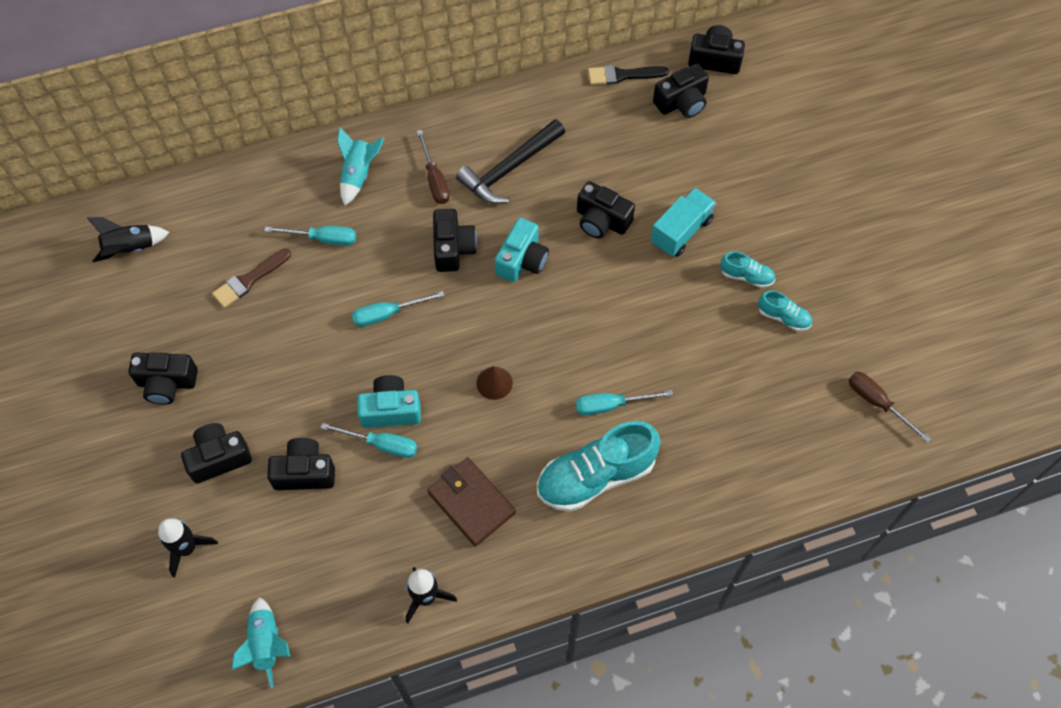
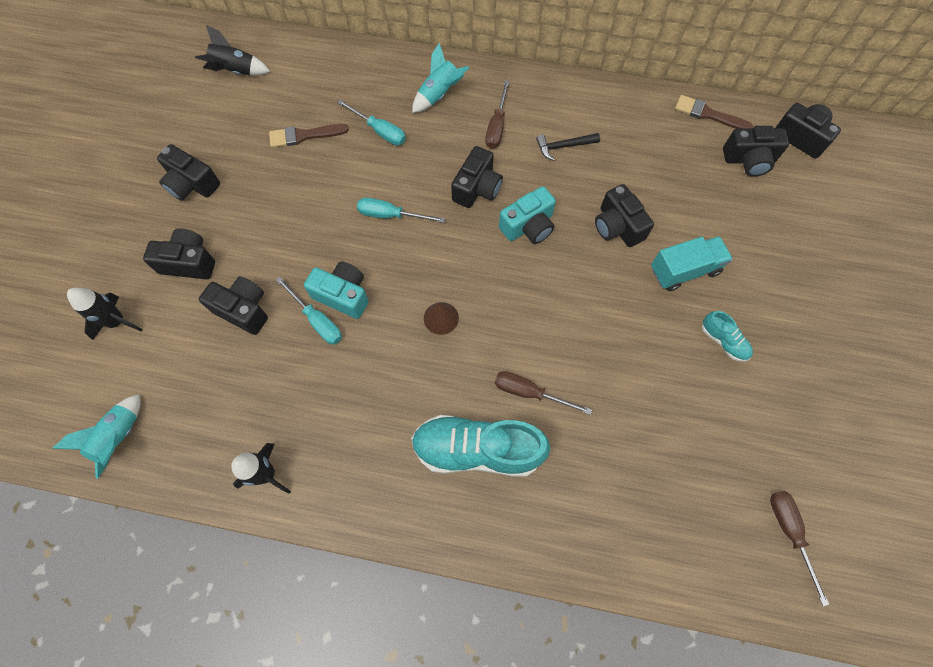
camera: 30 degrees right, 5 degrees up
(471, 503) = (357, 412): brown wallet -> none
(509, 169) = (563, 146): black hammer -> black hammer, size x0.55
(611, 405) = (529, 392): turquoise screwdriver -> brown screwdriver
(623, 75) = (708, 114): black brush -> brown brush
(783, 317) = (738, 397): turquoise shoe -> none

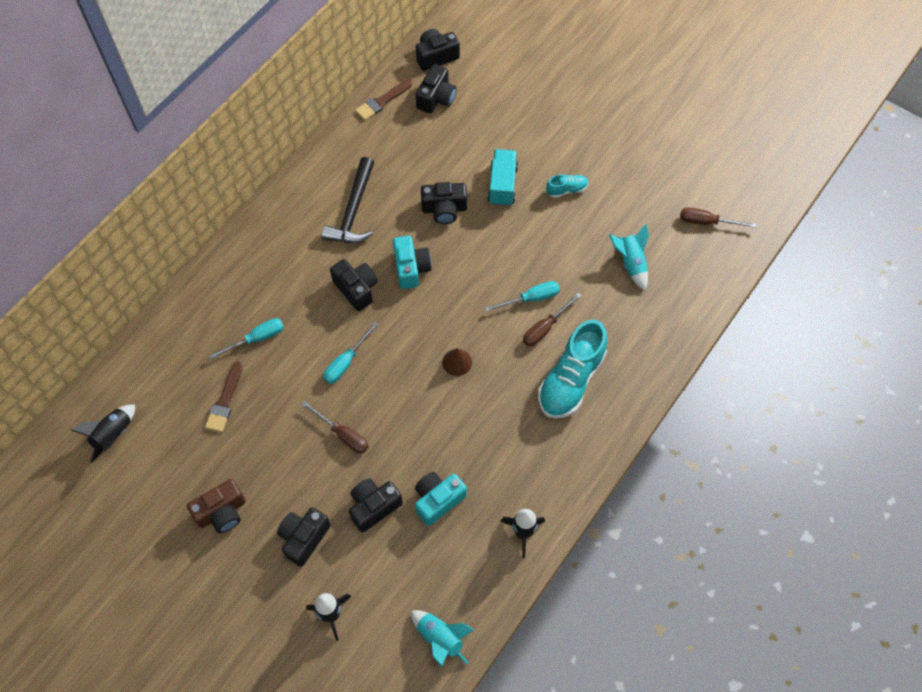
camera: 65 degrees left, 5 degrees down
(192, 184) = (222, 512): black camera -> brown camera
(317, 320) = (412, 453): turquoise screwdriver -> turquoise screwdriver (531, 298)
(343, 295) = (400, 425): turquoise camera -> turquoise camera (438, 500)
(439, 95) = (246, 278): turquoise rocket -> turquoise rocket (630, 263)
(497, 126) = (305, 249): brown screwdriver -> brown screwdriver (343, 435)
(563, 146) = (353, 211): black hammer -> black hammer, size x1.81

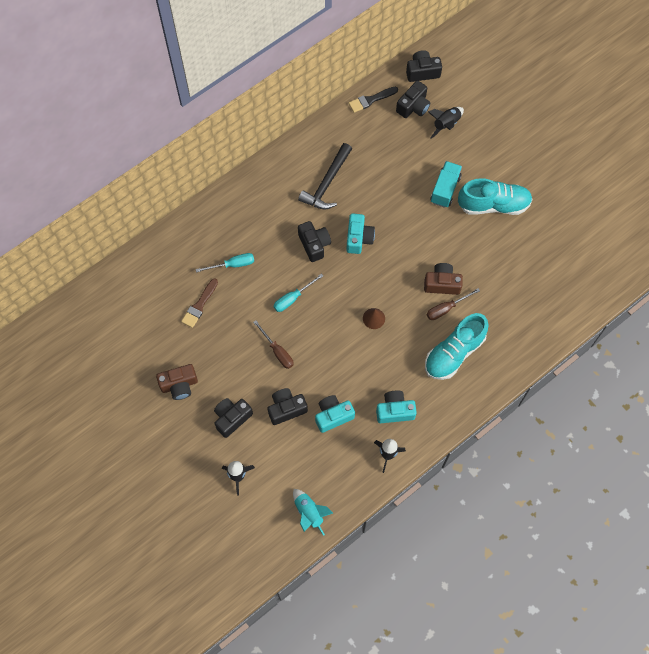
camera: 15 degrees right, 5 degrees up
(113, 435) = (116, 310): black rocket -> black rocket (446, 124)
(382, 101) = (371, 100): brown brush -> black brush
(444, 209) = (395, 198): black camera -> none
(516, 473) = (395, 411): none -> turquoise camera
(531, 298) = (442, 283): turquoise screwdriver -> brown camera
(566, 190) = (493, 205): turquoise shoe -> turquoise shoe, size x2.13
(630, 263) = (525, 274): turquoise rocket -> none
(706, 222) = (594, 256): brown screwdriver -> none

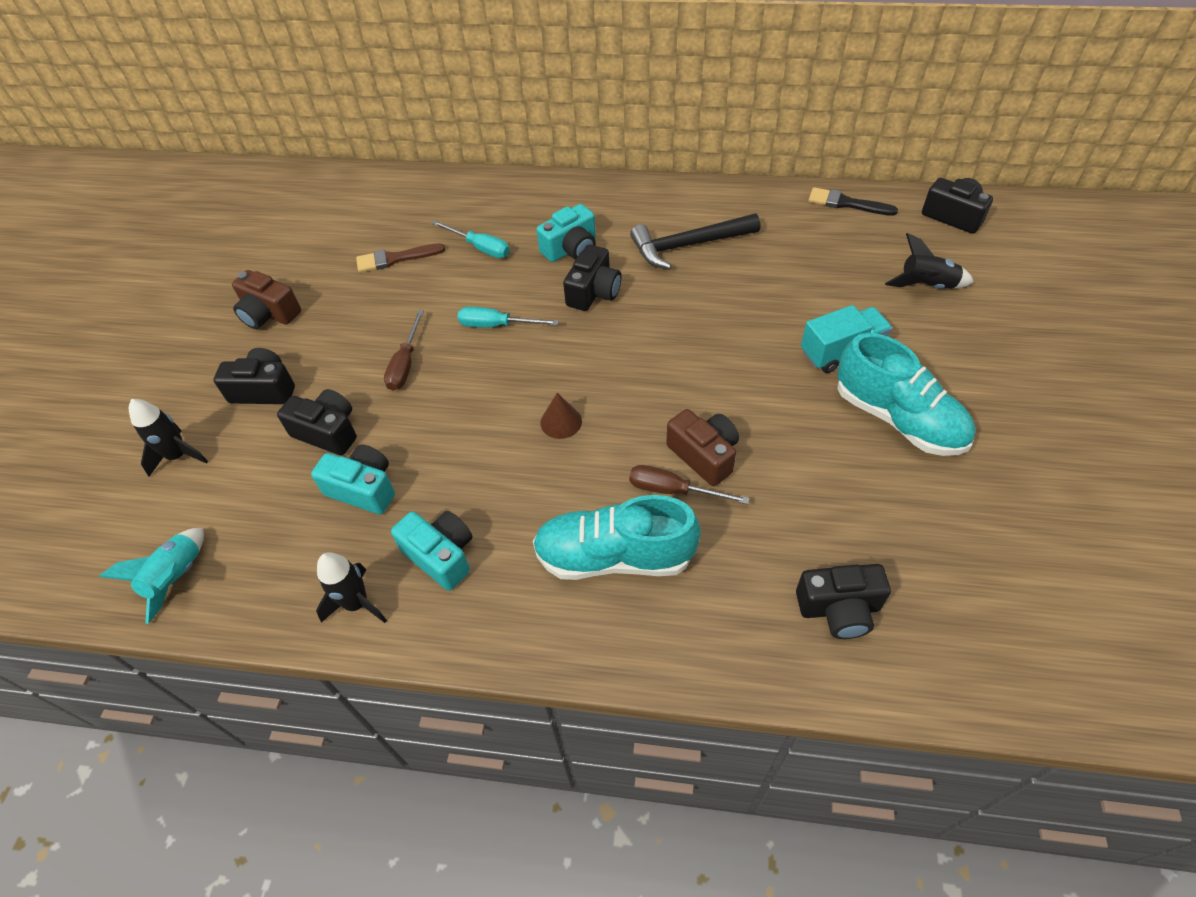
camera: 50 degrees right, 15 degrees down
(358, 238) = (655, 323): turquoise camera -> turquoise camera (571, 249)
(413, 106) = (899, 241): black camera -> black camera (839, 609)

